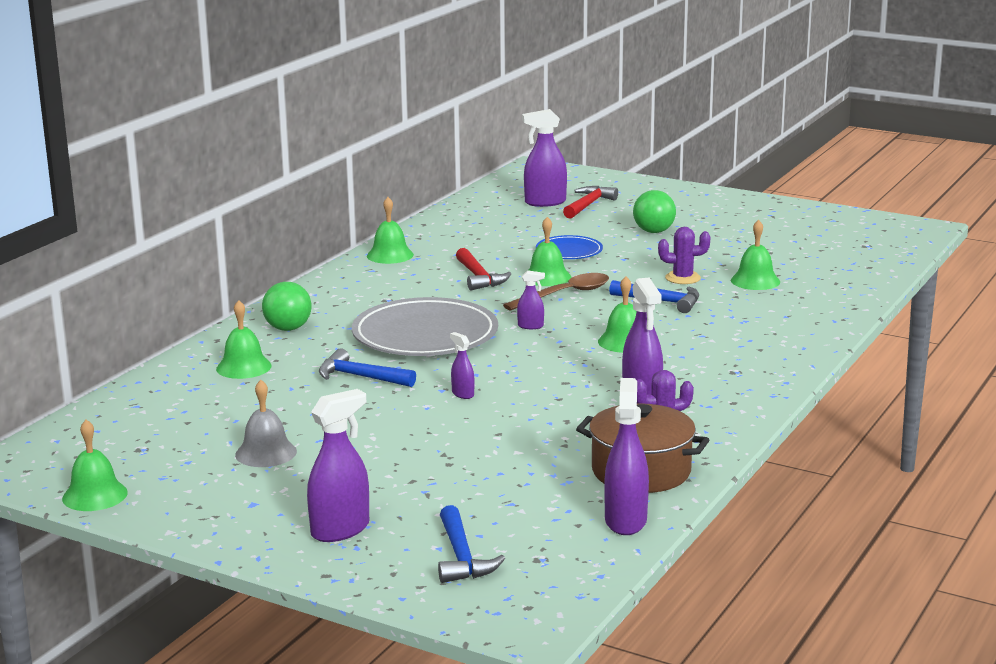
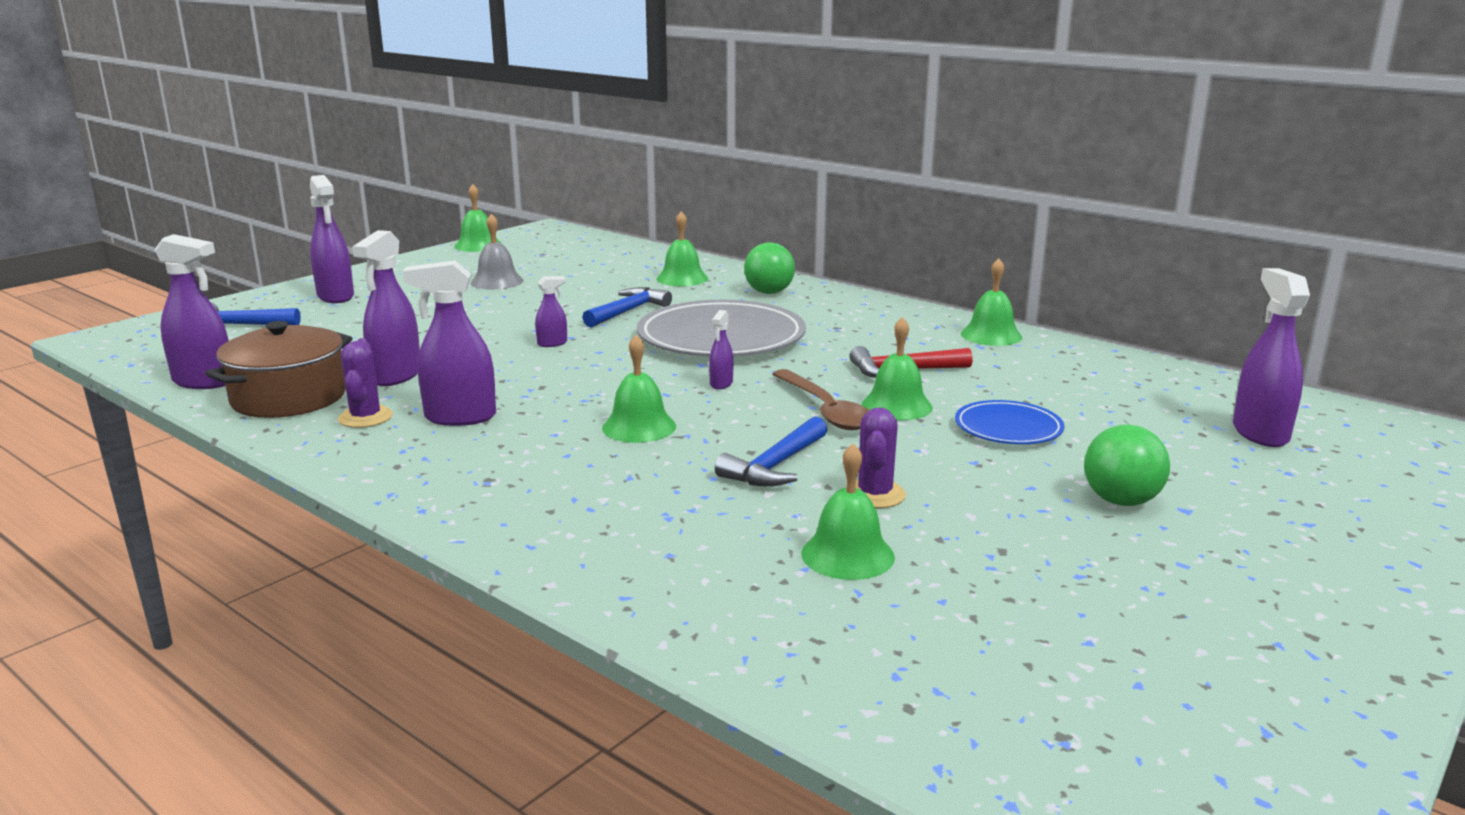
camera: 100 degrees right, 0 degrees up
(570, 440) = (396, 376): none -> purple spray bottle
(588, 205) = (1261, 464): red hammer -> none

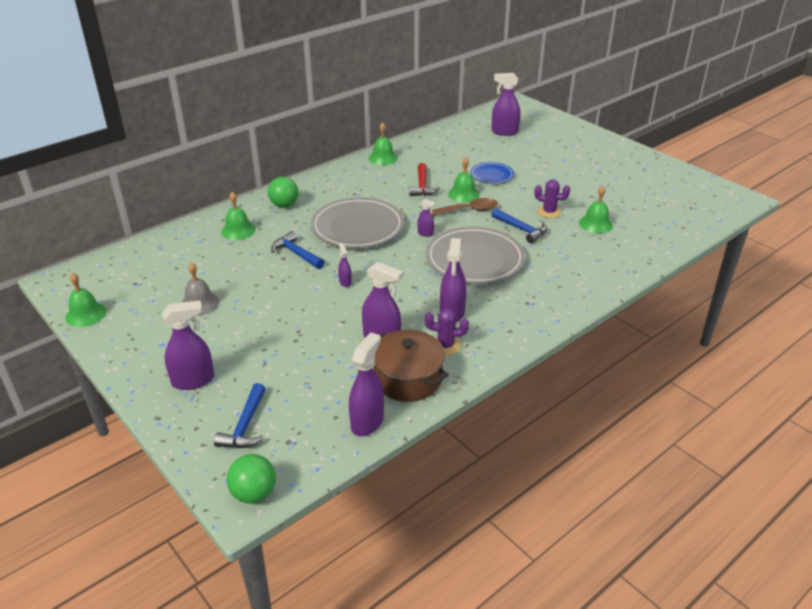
camera: 80 degrees left, 15 degrees up
(639, 427) = (475, 259): green bell -> grey plate
(1121, 501) = (556, 168): green ball -> green ball (254, 494)

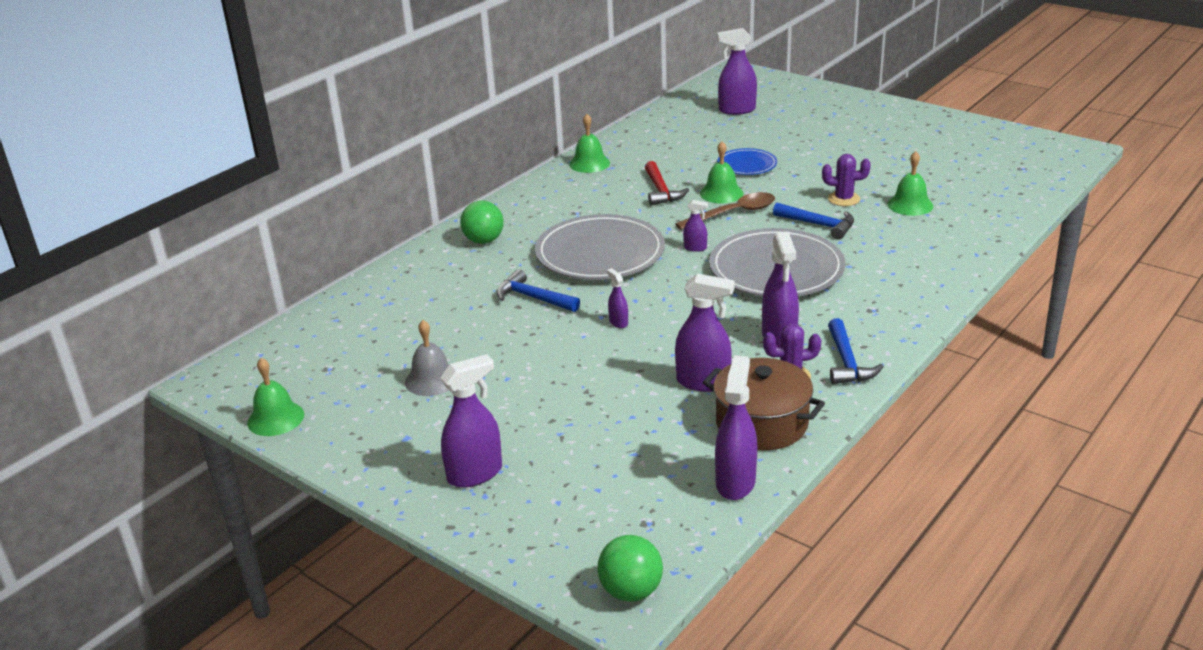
camera: 10 degrees left, 5 degrees down
(238, 230) = (436, 281): green bell -> none
(245, 425) = (576, 515): blue hammer -> blue hammer (847, 362)

